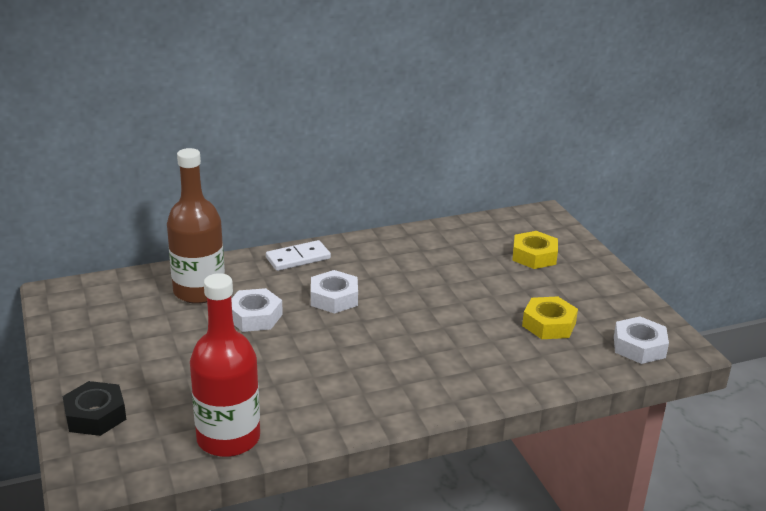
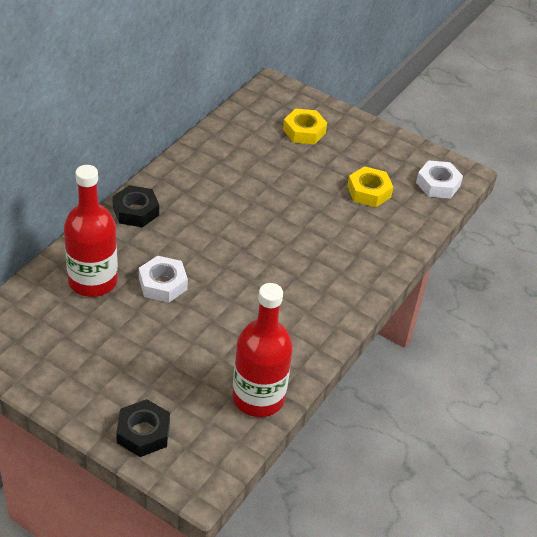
camera: 40 degrees left, 15 degrees up
(199, 291) = (93, 281): brown bottle -> red bottle
(298, 258) = (135, 211): white domino -> black nut
(334, 298) = (203, 238): white nut -> none

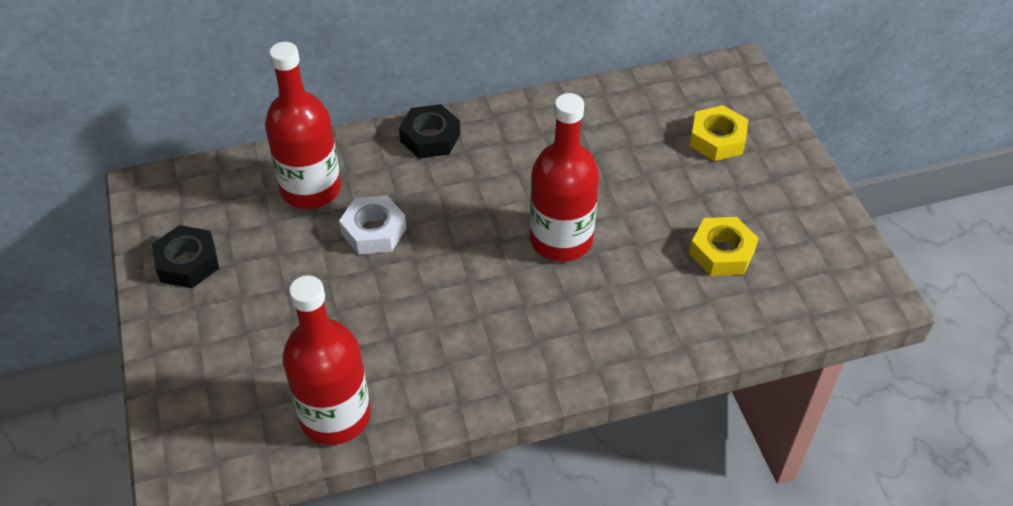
camera: 45 degrees right, 5 degrees up
(143, 433) = (188, 377): black nut -> black nut (187, 262)
(278, 230) = (561, 240): none -> red bottle
(438, 184) = (826, 291): white nut -> none

